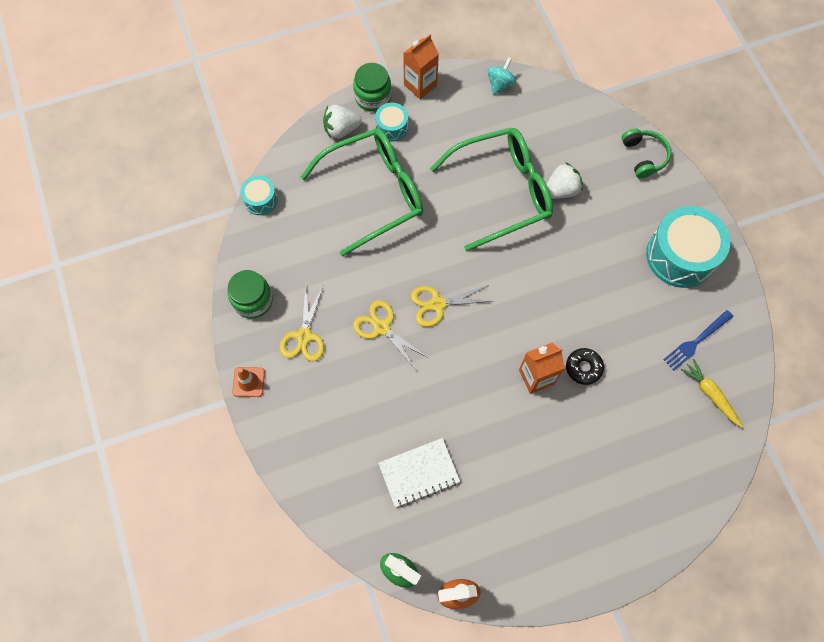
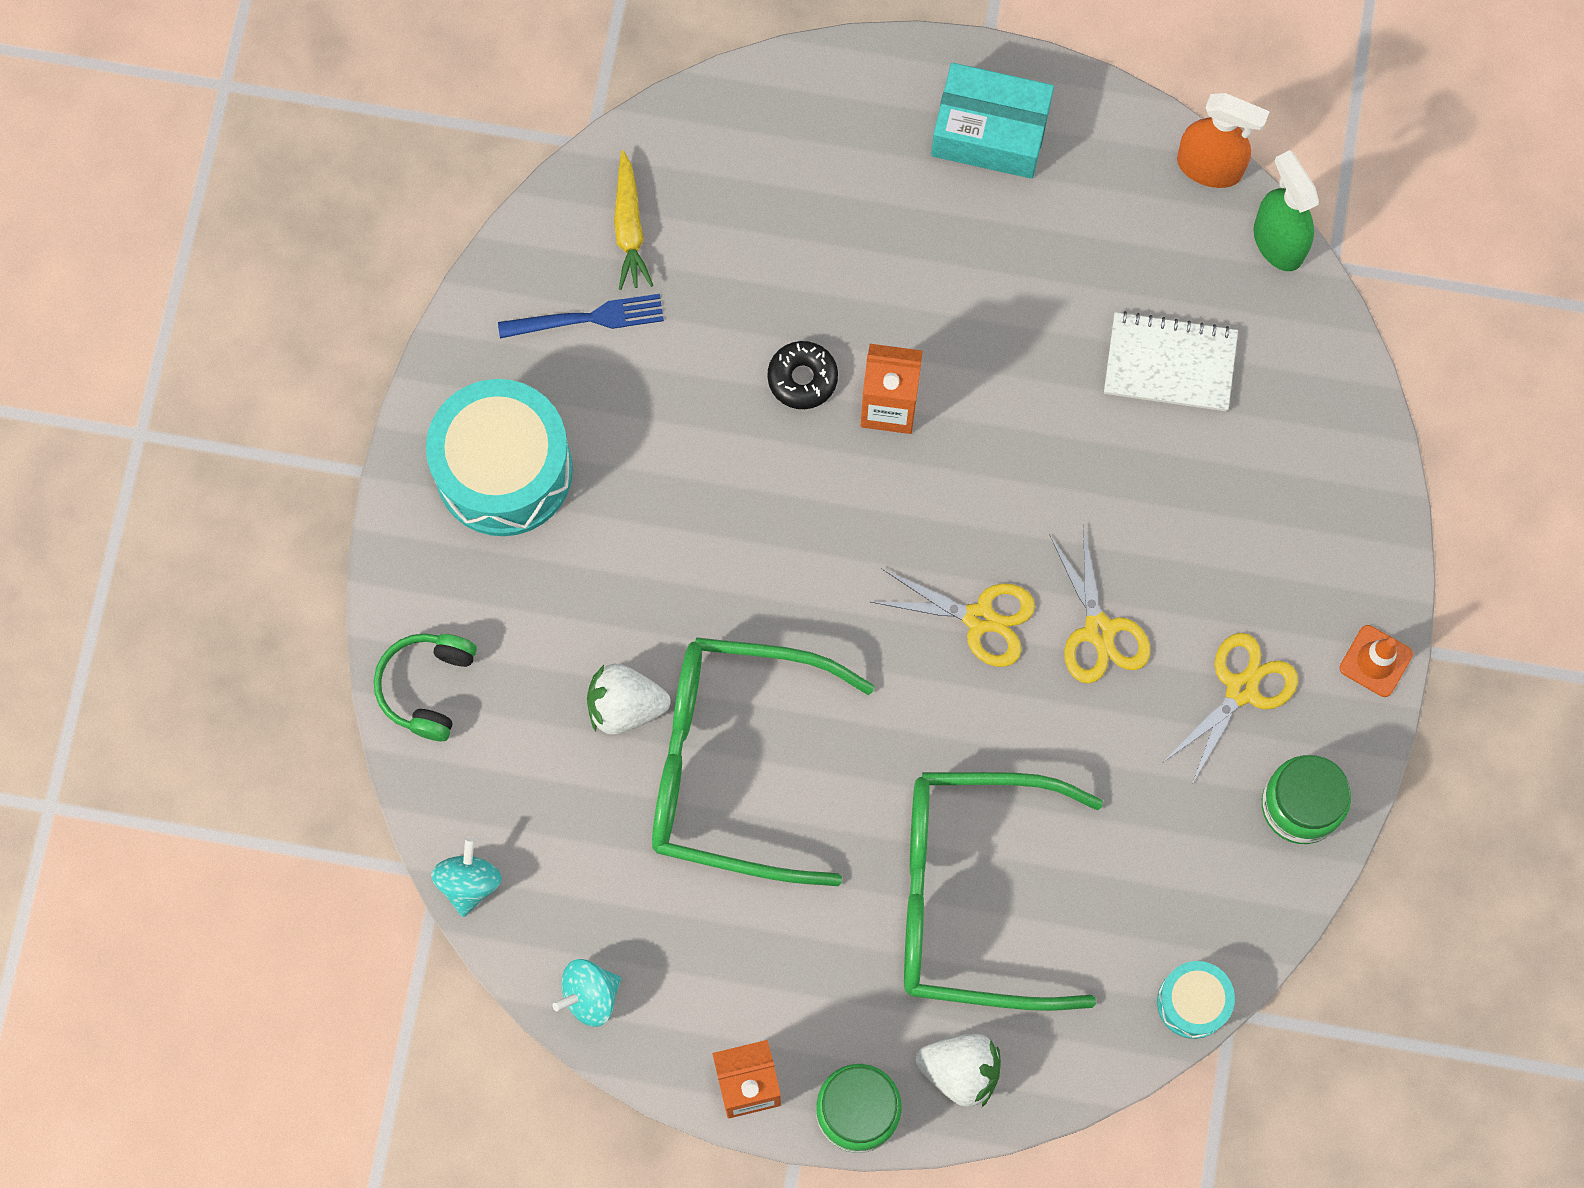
camera: 150 degrees left, 5 degrees up
(392, 127) = (859, 1020): turquoise drum -> none
(573, 98) = (469, 882): none -> turquoise spinning top
(578, 547) = (990, 132): none -> turquoise box

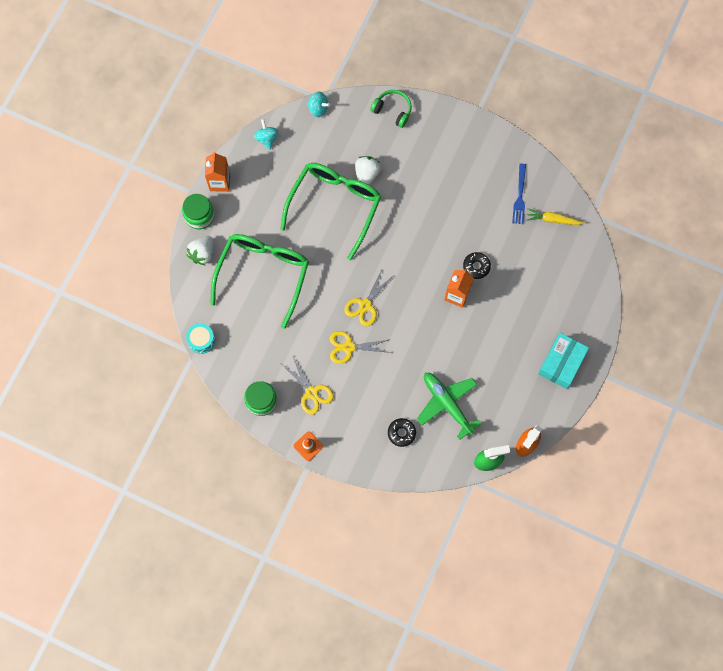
camera: 105 degrees right, 0 degrees up
(504, 470) = (467, 154): turquoise drum -> none
(1169, 364) = (447, 404): white notebook -> green plane
(1273, 452) = (401, 433): none -> black donut

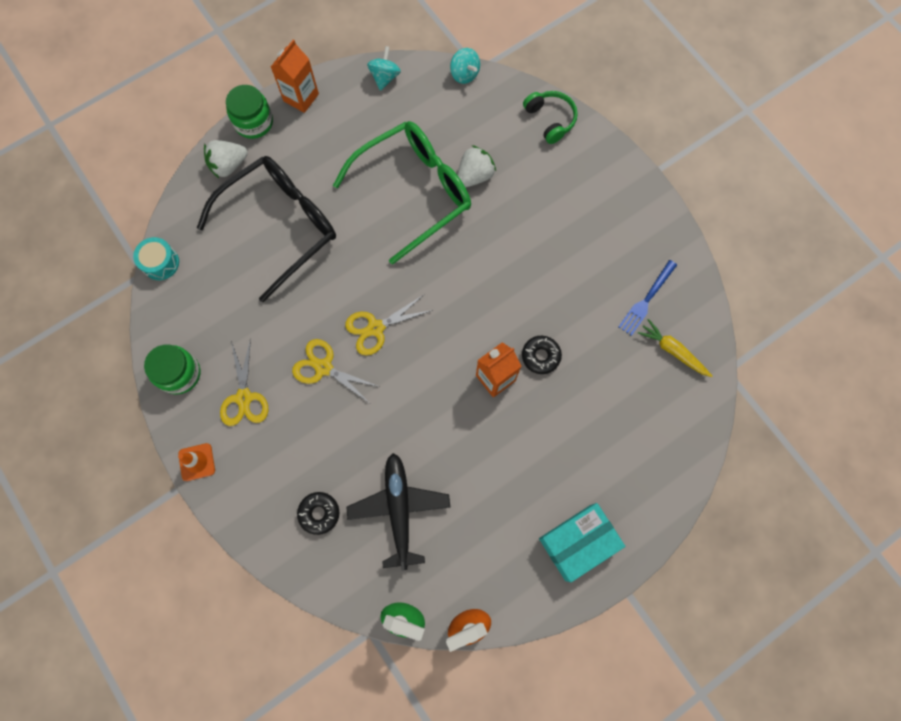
camera: 30 degrees right, 0 degrees up
(263, 274) = (281, 226): green glasses -> black glasses
(447, 404) = (399, 510): green plane -> black plane

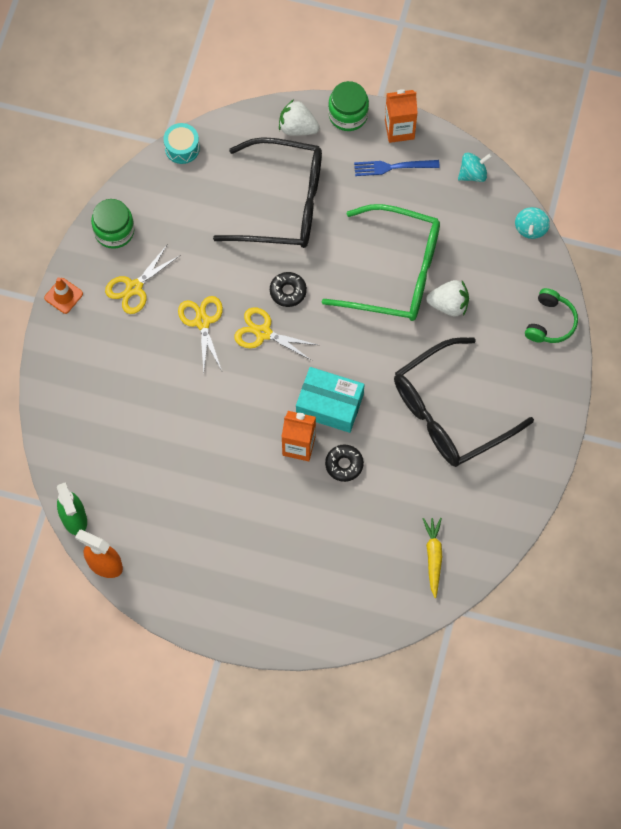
camera: 50 degrees right, 5 degrees down
(319, 513) = (97, 405): black donut -> black donut (288, 291)
(399, 510) = (144, 456): black plane -> none
(563, 245) = (449, 412): none -> black glasses
(578, 542) = (225, 596): turquoise box -> turquoise box (329, 405)
(646, 300) = (458, 508): blue fork -> blue fork (392, 167)

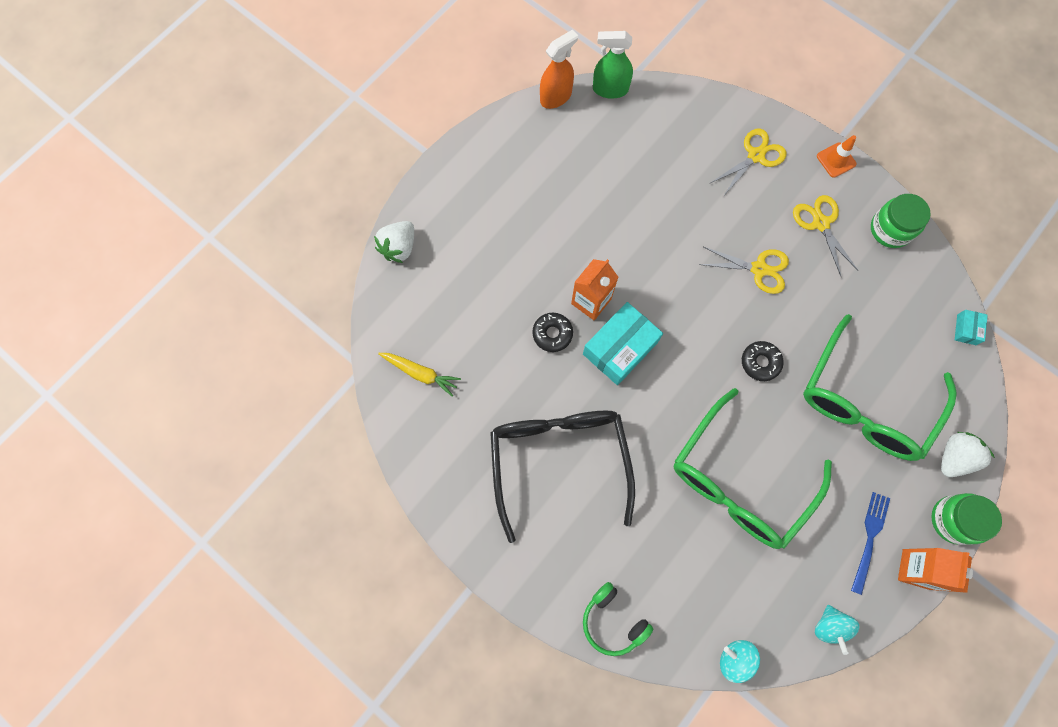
camera: 115 degrees right, 5 degrees up
(182, 148) = (966, 329): turquoise drum -> turquoise box
(263, 333) = (724, 319): yellow scissors -> yellow scissors (756, 156)
(283, 203) = (865, 402): black glasses -> green glasses
(449, 304) = (679, 519): white strawberry -> white strawberry (399, 247)

